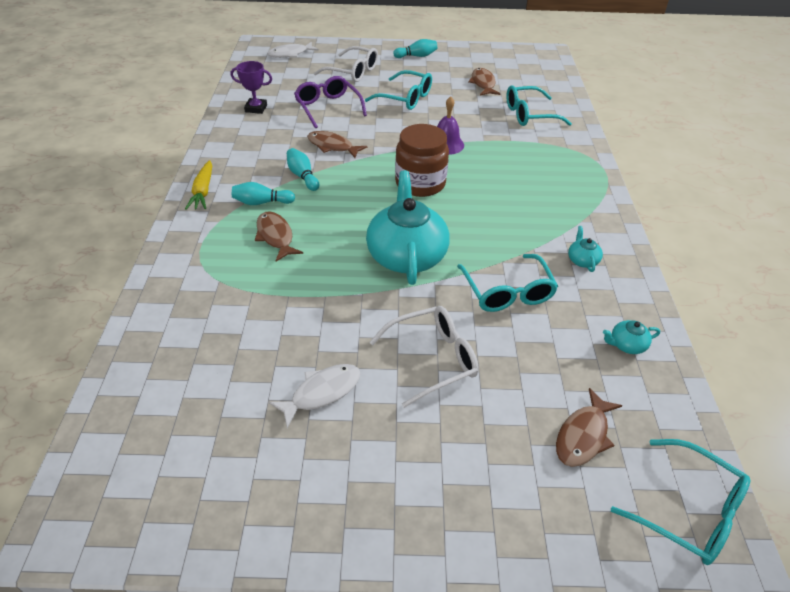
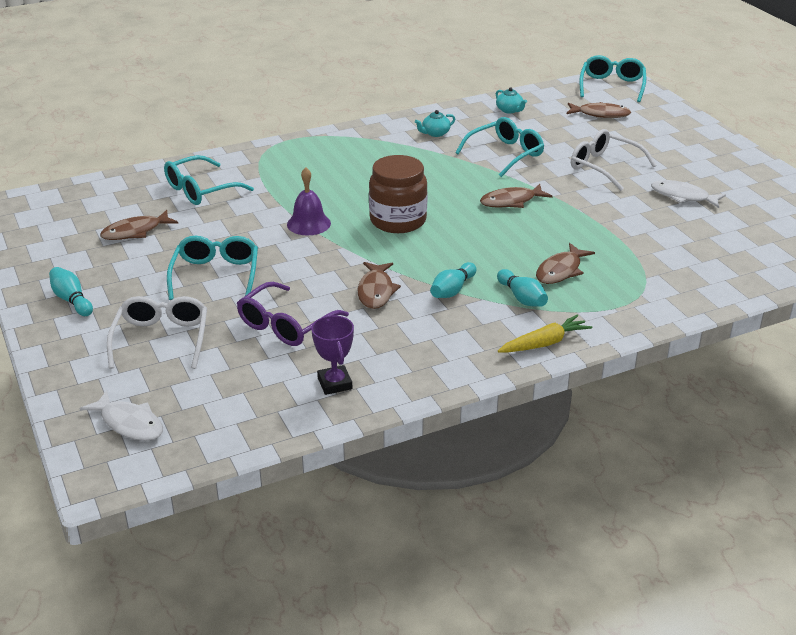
camera: 115 degrees left, 10 degrees down
(406, 255) = (511, 201): turquoise teapot -> brown fish
(529, 115) = (200, 190): turquoise glasses -> turquoise glasses turned 90 degrees clockwise

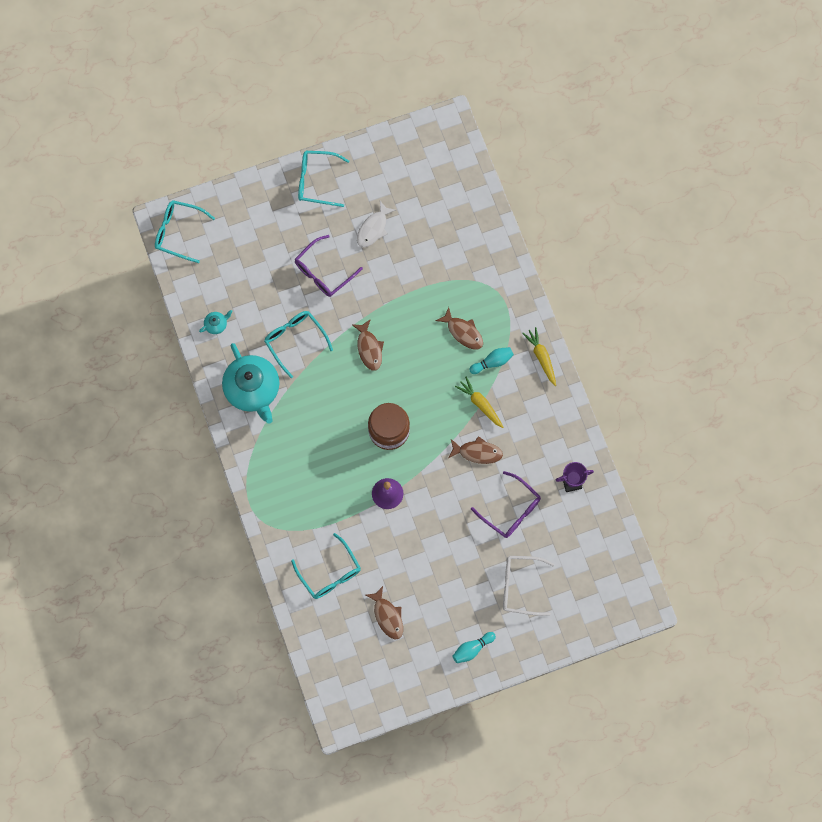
camera: 85 degrees left, 40 degrees up
(129, 423) = (600, 598): white fish -> none
(216, 275) = (450, 556): turquoise glasses -> turquoise glasses (316, 181)
(435, 133) = (252, 389): turquoise teapot -> turquoise teapot, size x2.45
(452, 290) = (480, 404): turquoise bowling pin -> yellow carrot
(600, 114) = (232, 254): brown fish -> none
(604, 167) = (323, 272): white glasses -> purple glasses

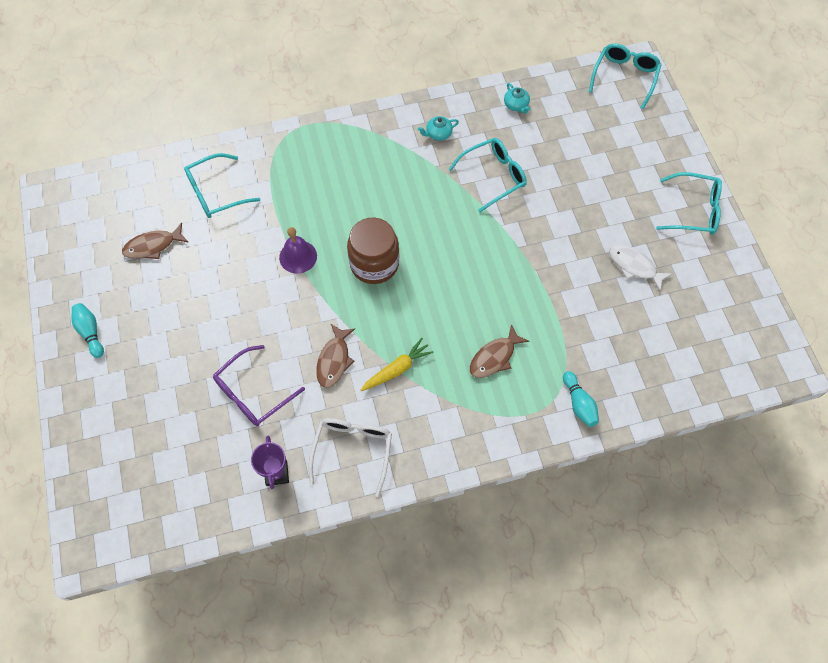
camera: 95 degrees right, 10 degrees down
(252, 389) = (438, 134): turquoise teapot -> turquoise teapot, size x0.41
(316, 181) = (694, 210): turquoise glasses -> turquoise glasses turned 90 degrees clockwise
(323, 272) = (577, 210): purple glasses -> none
(369, 348) = (479, 250): brown fish -> none
(492, 362) = (452, 389): turquoise bowling pin -> turquoise bowling pin (579, 403)
(520, 586) = (153, 395): white glasses -> white glasses (353, 450)
(541, 357) = (454, 451): yellow carrot -> none

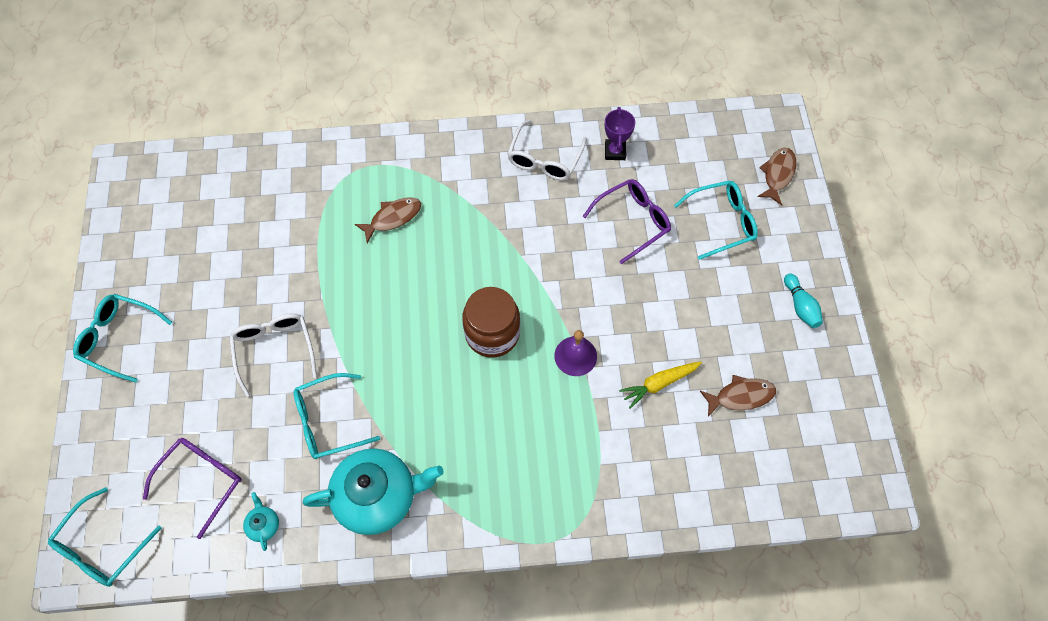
camera: 170 degrees left, 0 degrees up
(216, 193) = (667, 456): turquoise glasses -> turquoise glasses (722, 222)
(334, 360) = (550, 239): brown fish -> brown fish (777, 174)
(397, 369) = (490, 222): yellow carrot -> yellow carrot (659, 384)
(438, 134) = (378, 496): turquoise teapot -> turquoise teapot, size x2.45
(559, 222) = (274, 350): none -> white glasses
(574, 124) = (202, 480): none -> purple glasses
(579, 403) = (328, 166): turquoise bowling pin -> none
(634, 266) = (216, 286): white fish -> none

